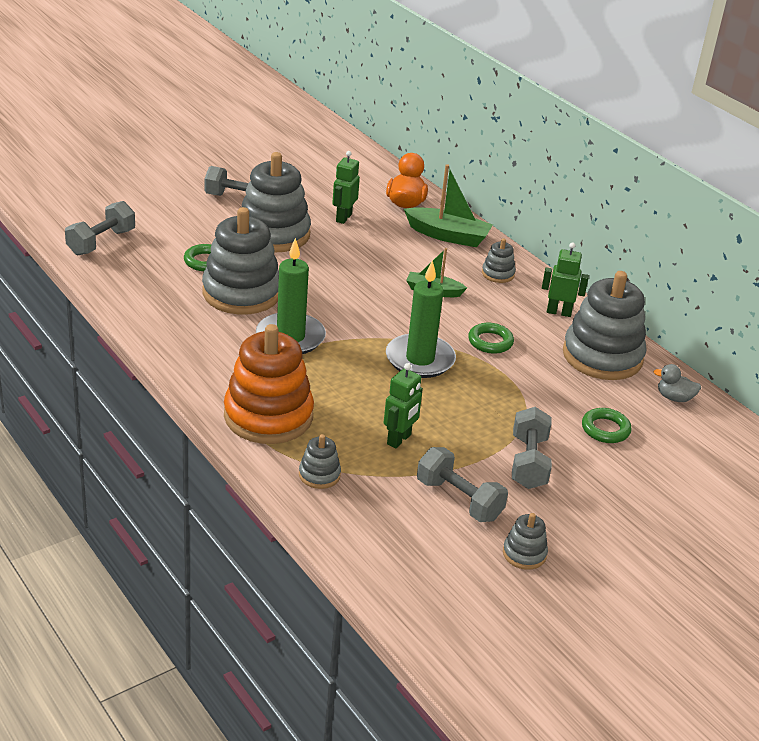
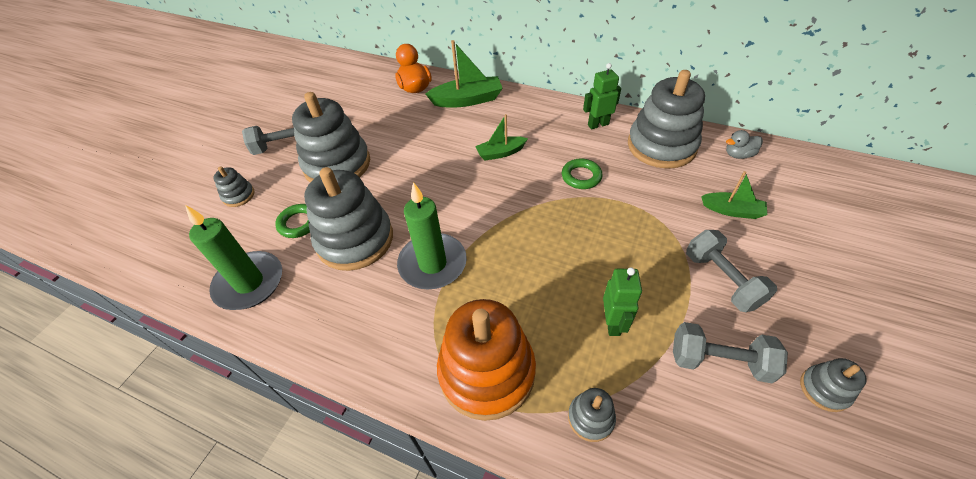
camera: 25 degrees left, 15 degrees up
(101, 242) = (186, 255): grey dumbbell -> none
(343, 218) = (380, 122): green robot -> none
(420, 359) = (550, 224): green candle -> green candle (249, 283)
(498, 274) = (529, 114): grey stacking toy -> grey stacking toy (238, 195)
(605, 429) = (732, 210): green ring -> green boat

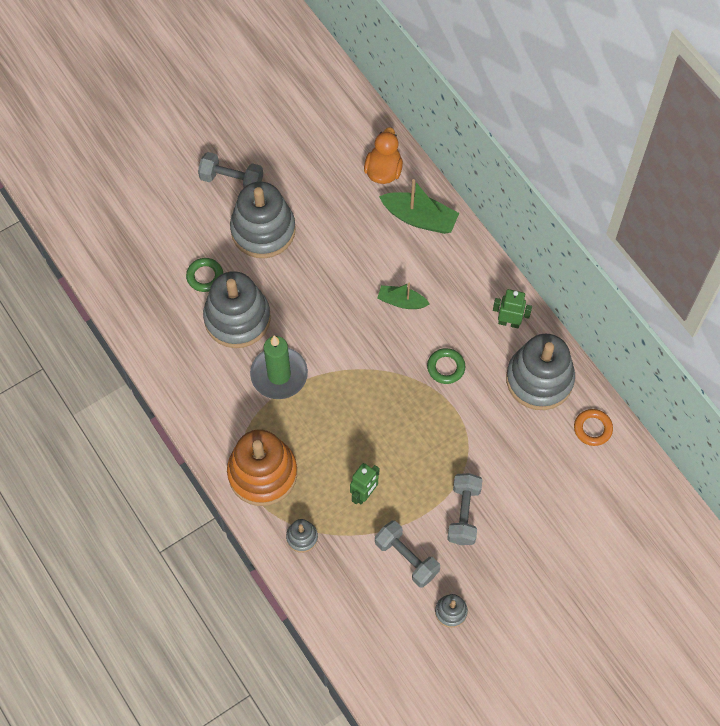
camera: 30 degrees right, 15 degrees up
(238, 195) = (172, 217): grey stacking toy -> none
(249, 283) = (148, 311): green candle -> none
(732, 210) = (529, 471): green boat -> none
(738, 155) = (592, 428): grey duck -> orange ring

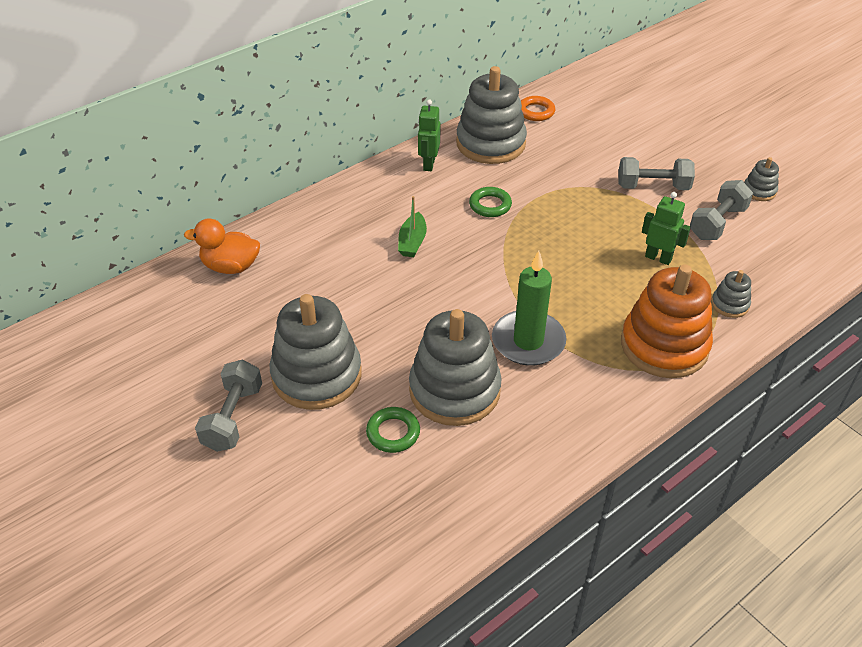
camera: 95 degrees left, 20 degrees down
(419, 218) = (300, 233): green boat -> none

